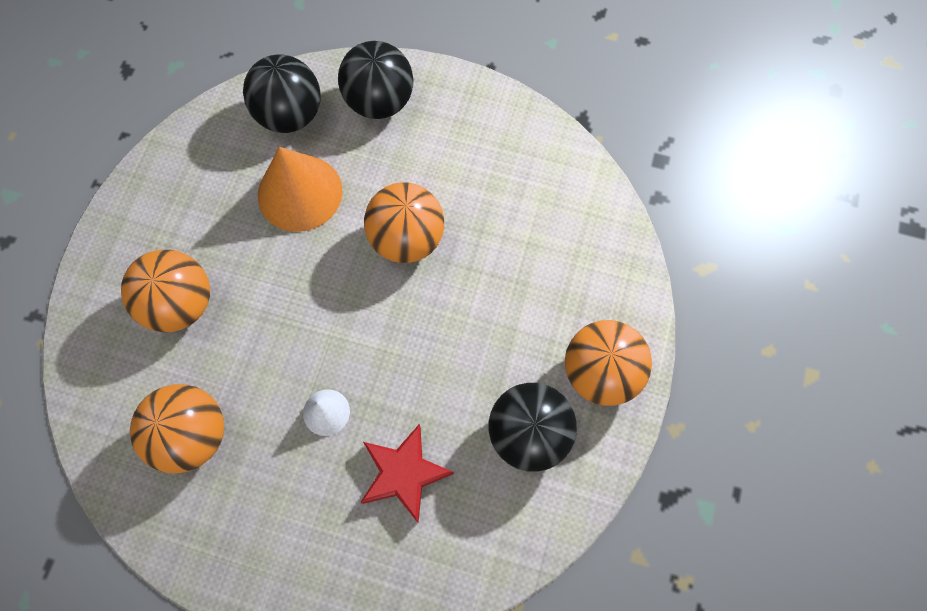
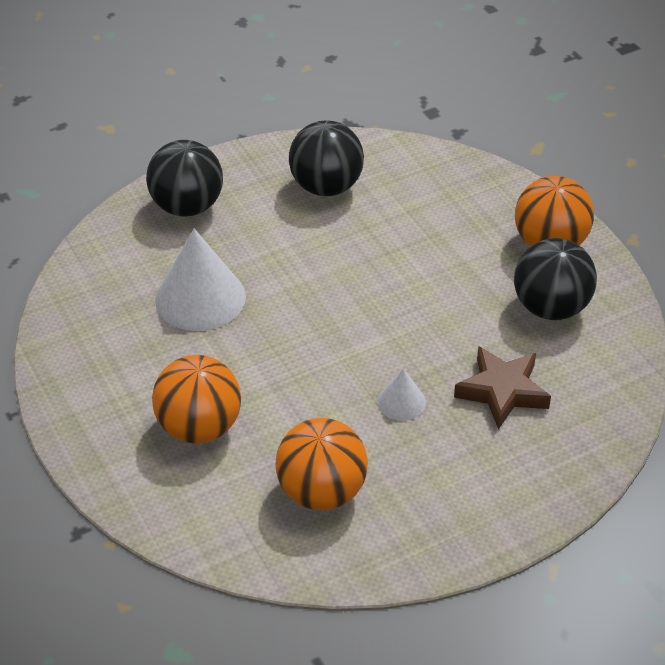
camera: 45 degrees left, 25 degrees down
(290, 115) = (126, 259): black ball -> black ball (326, 187)
(300, 193) = (200, 298): orange cone -> white cone
(404, 474) = (502, 391): red star -> brown star
(407, 239) = (320, 267): orange ball -> none

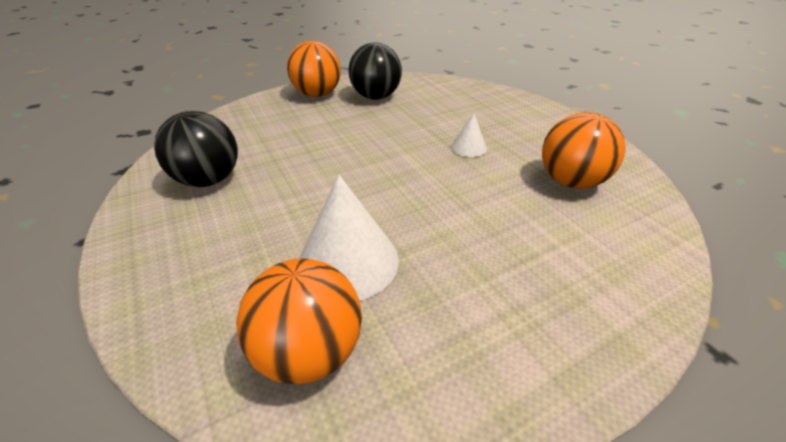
camera: 90 degrees left, 5 degrees down
(187, 206) = (186, 280): black ball -> none
(199, 427) = (531, 253): orange ball -> orange ball (309, 350)
(502, 391) = (450, 113): brown star -> none

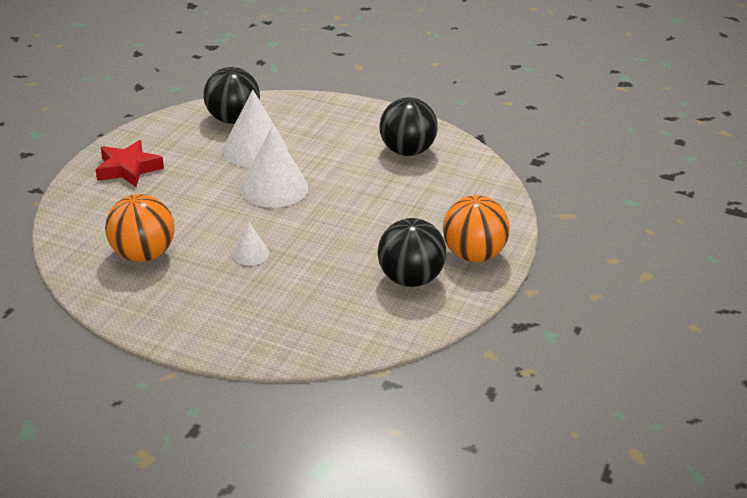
camera: 140 degrees right, 5 degrees down
(309, 350) = (233, 119): orange ball -> black ball
(386, 197) = (274, 188): none -> white cone
(550, 315) = (128, 169): none -> red star

